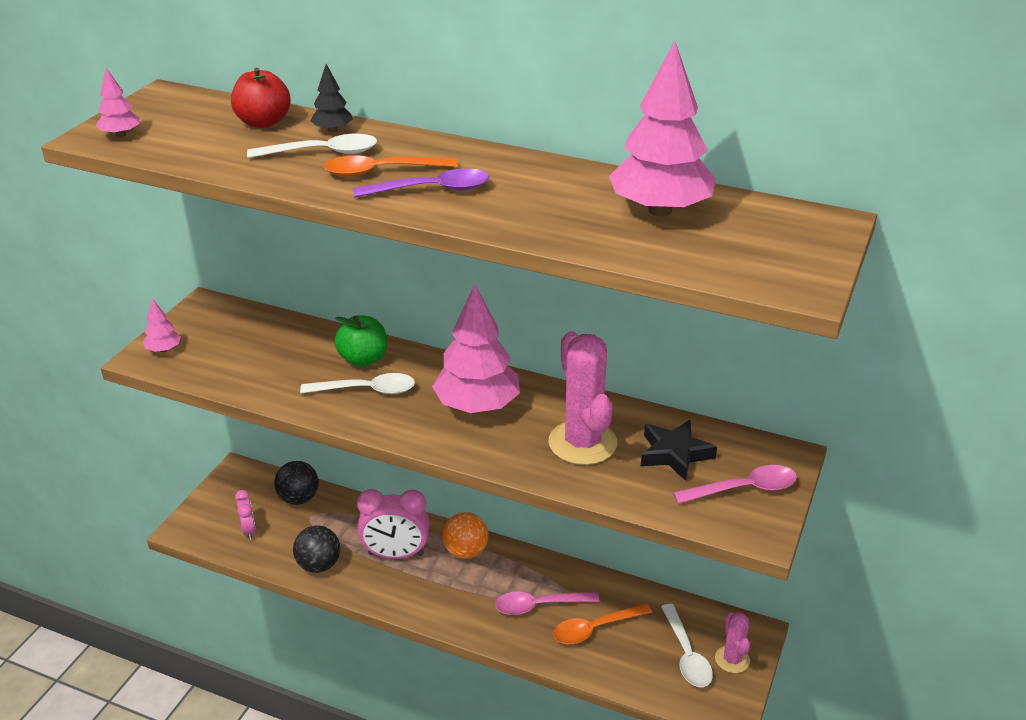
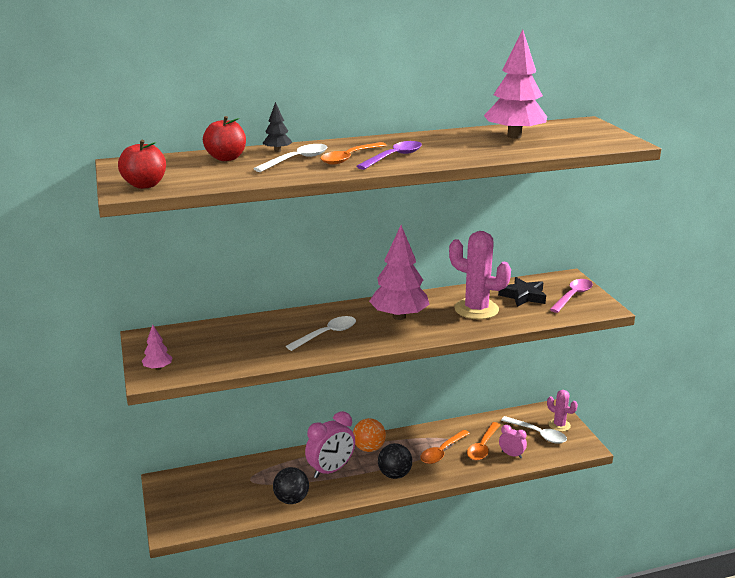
camera: 40 degrees left, 10 degrees down
(120, 135) = (145, 185): pink tree -> red apple
(248, 530) = (218, 507): pink clock -> pink clock (511, 455)
(299, 498) = (228, 474): black ball -> black ball (394, 474)
(363, 359) = (299, 322): green apple -> none
(539, 605) = (442, 452): pink spoon -> orange spoon

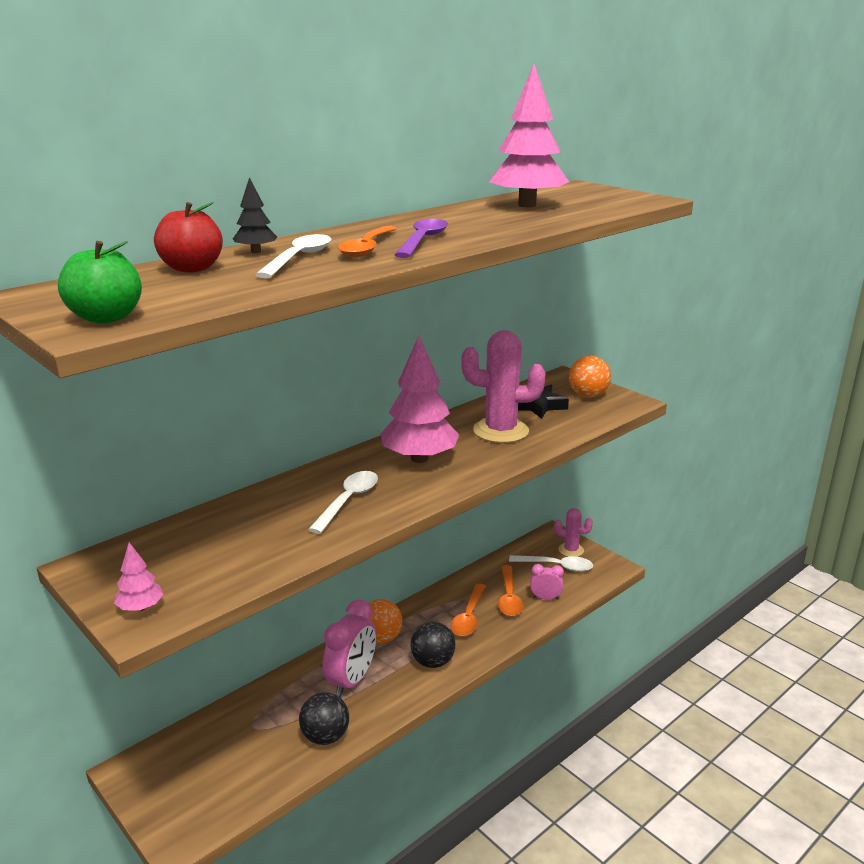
camera: 25 degrees left, 0 degrees up
(145, 185) = (106, 318): red apple -> green apple
(572, 296) = (588, 395): pink spoon -> orange ball

